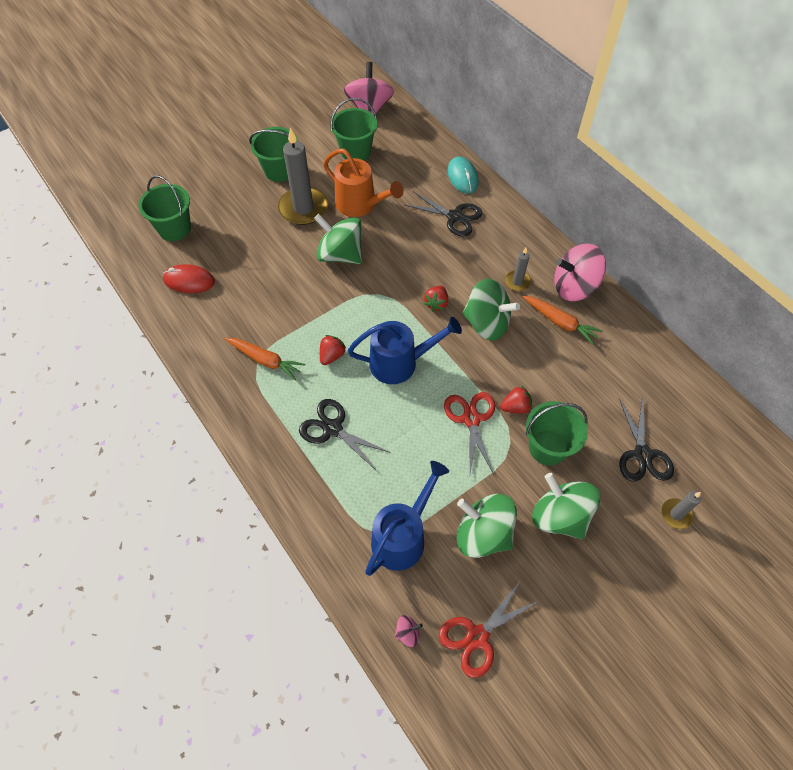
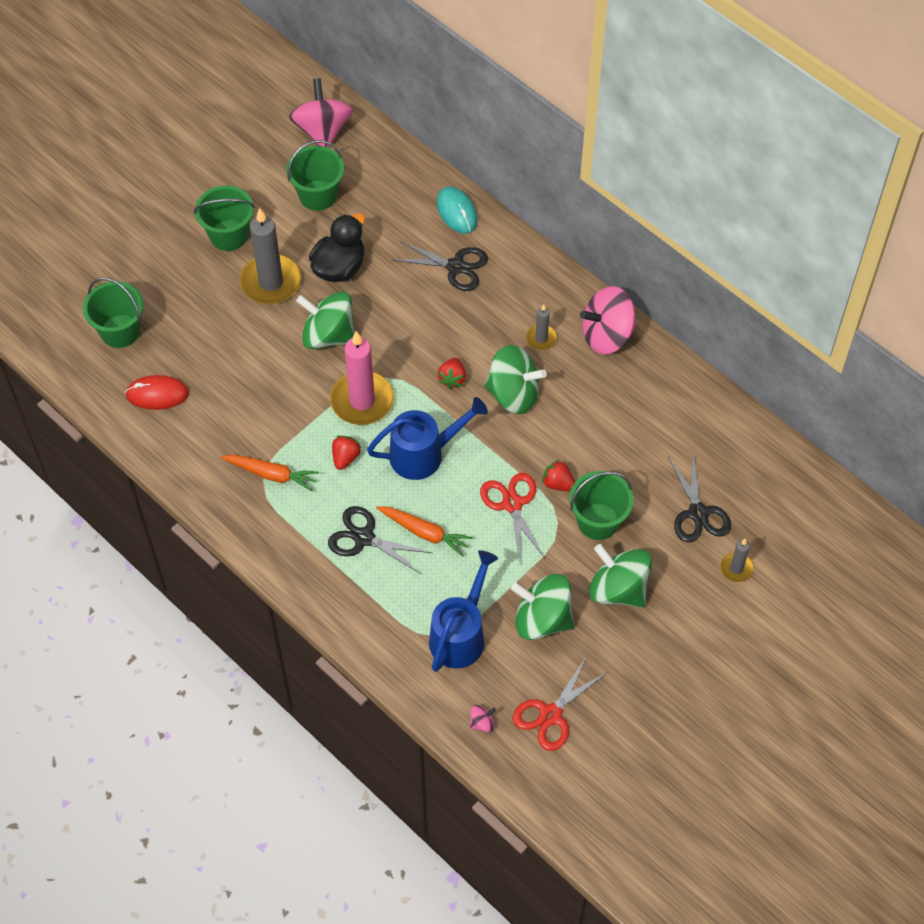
camera: 10 degrees left, 0 degrees up
(356, 310) = (362, 401): none -> pink candle
(360, 205) = (339, 267): orange watering can -> black duck
(515, 407) = (558, 483): red strawberry -> red strawberry turned 120 degrees counterclockwise
(560, 322) = (596, 380): orange carrot -> orange carrot (424, 533)

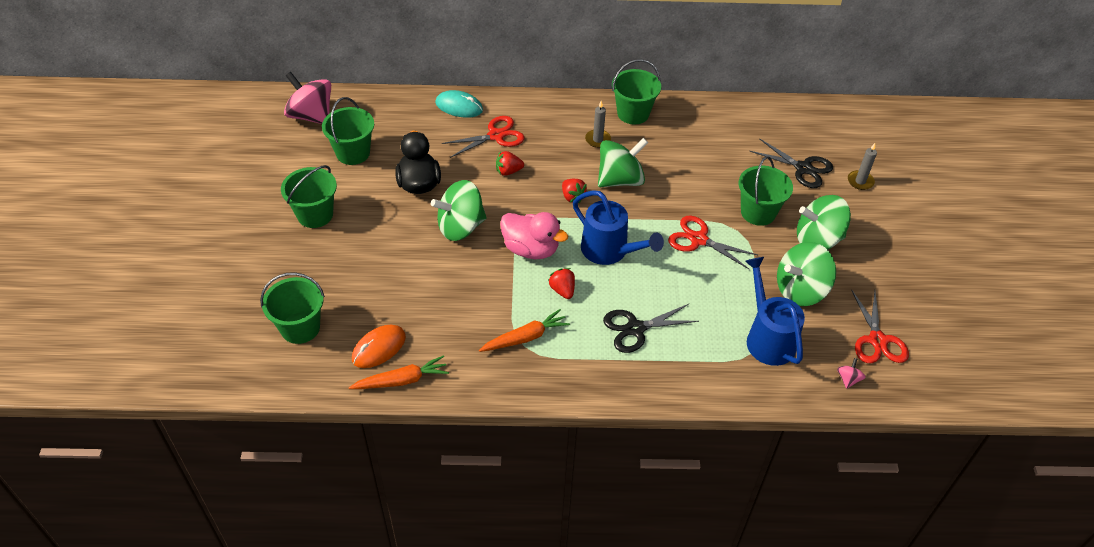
camera: 45 degrees left, 10 degrees down
(157, 394) = (379, 348): red mouse -> orange mouse
(271, 282) = (380, 222): grey candle -> none
(362, 401) = (531, 249): pink candle -> pink duck
(424, 454) = (610, 251): blue watering can -> blue watering can turned 105 degrees clockwise
(424, 533) = (669, 296): orange carrot -> orange carrot (402, 380)
(455, 267) = (496, 136): black scissors -> red scissors
(558, 483) = (709, 209): red strawberry -> red strawberry (508, 171)
(607, 335) = (633, 113): pink spinning top -> green bucket

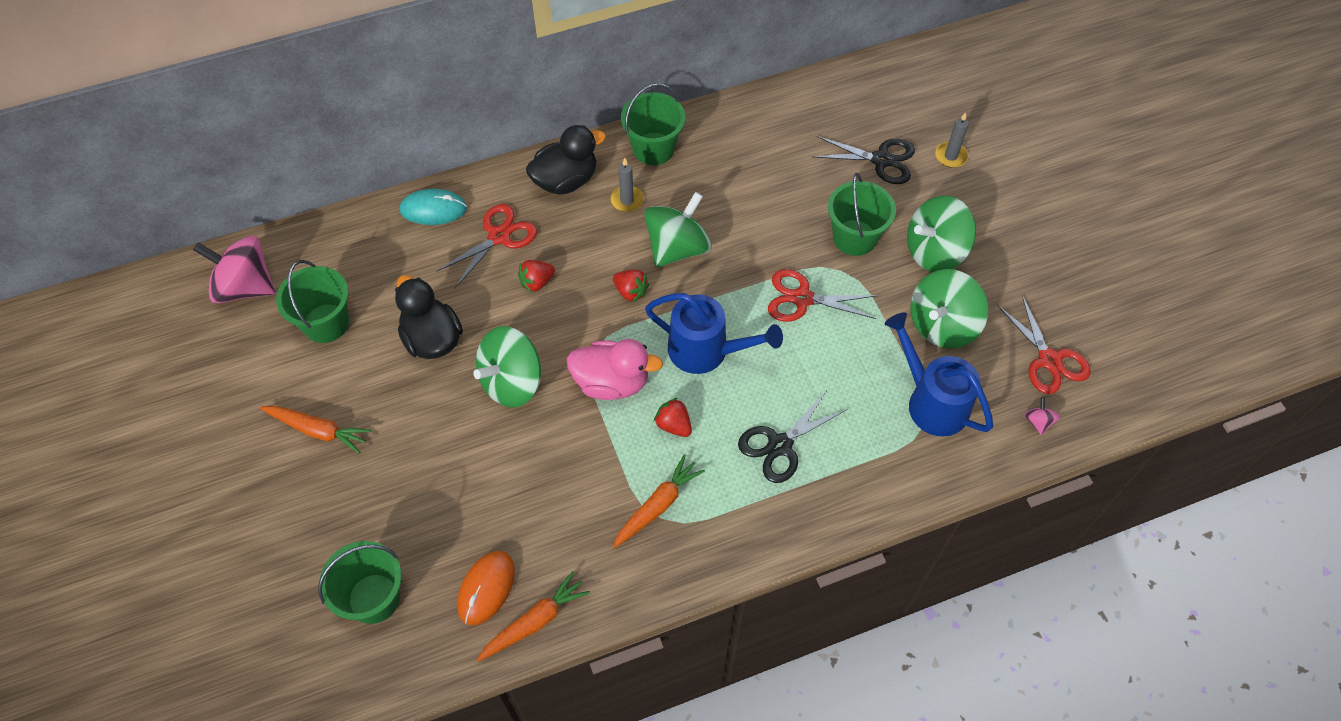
camera: 20 degrees left, 10 degrees up
(315, 214) = (318, 430): green bucket -> orange carrot
(560, 115) = (566, 180): none -> black duck

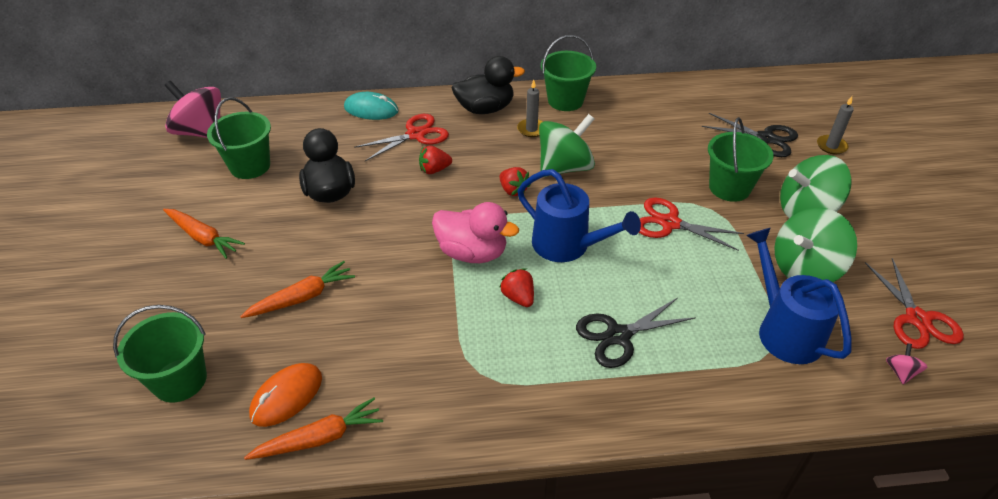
camera: 15 degrees right, 15 degrees down
(512, 382) = (384, 235): green spinning top -> none
(657, 506) = (480, 362): orange carrot -> orange carrot (302, 297)

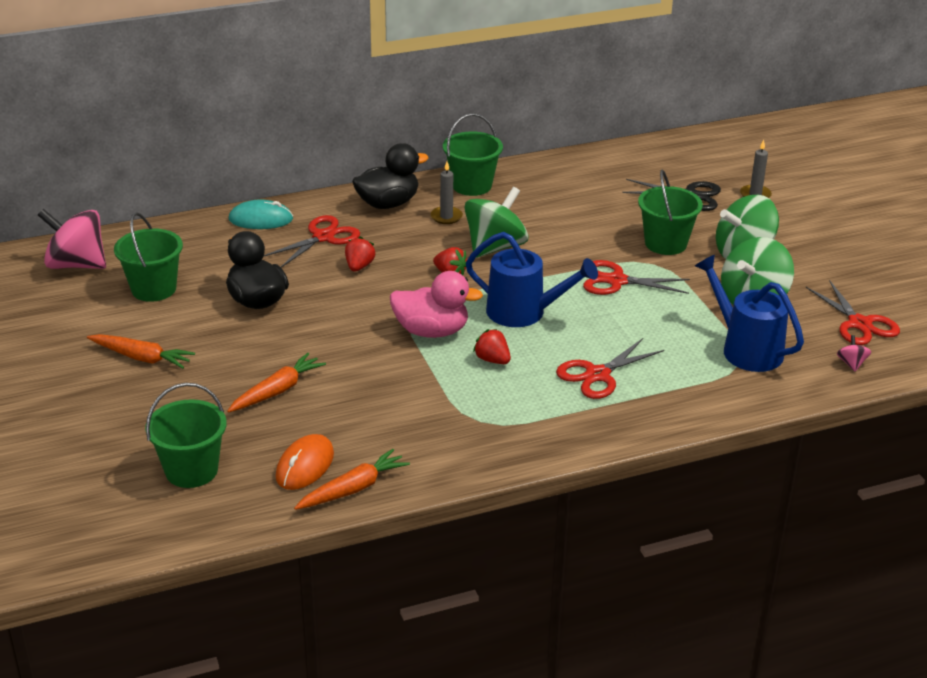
camera: 15 degrees left, 10 degrees down
(434, 170) = (359, 266): red strawberry -> red strawberry turned 135 degrees clockwise
(618, 335) = (597, 375): black scissors -> red scissors

